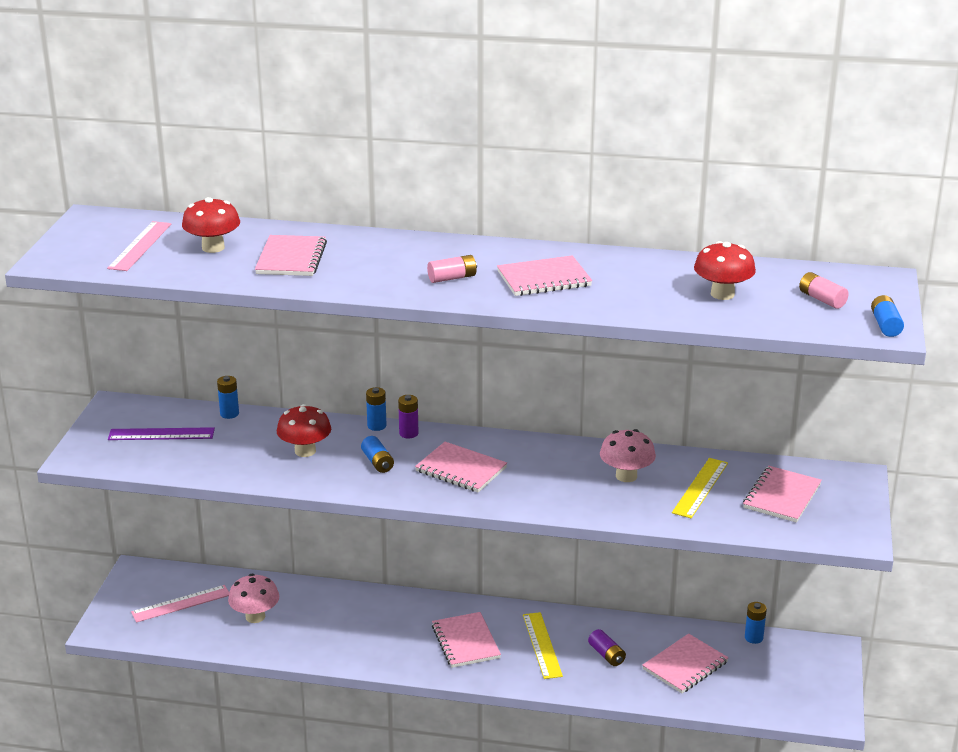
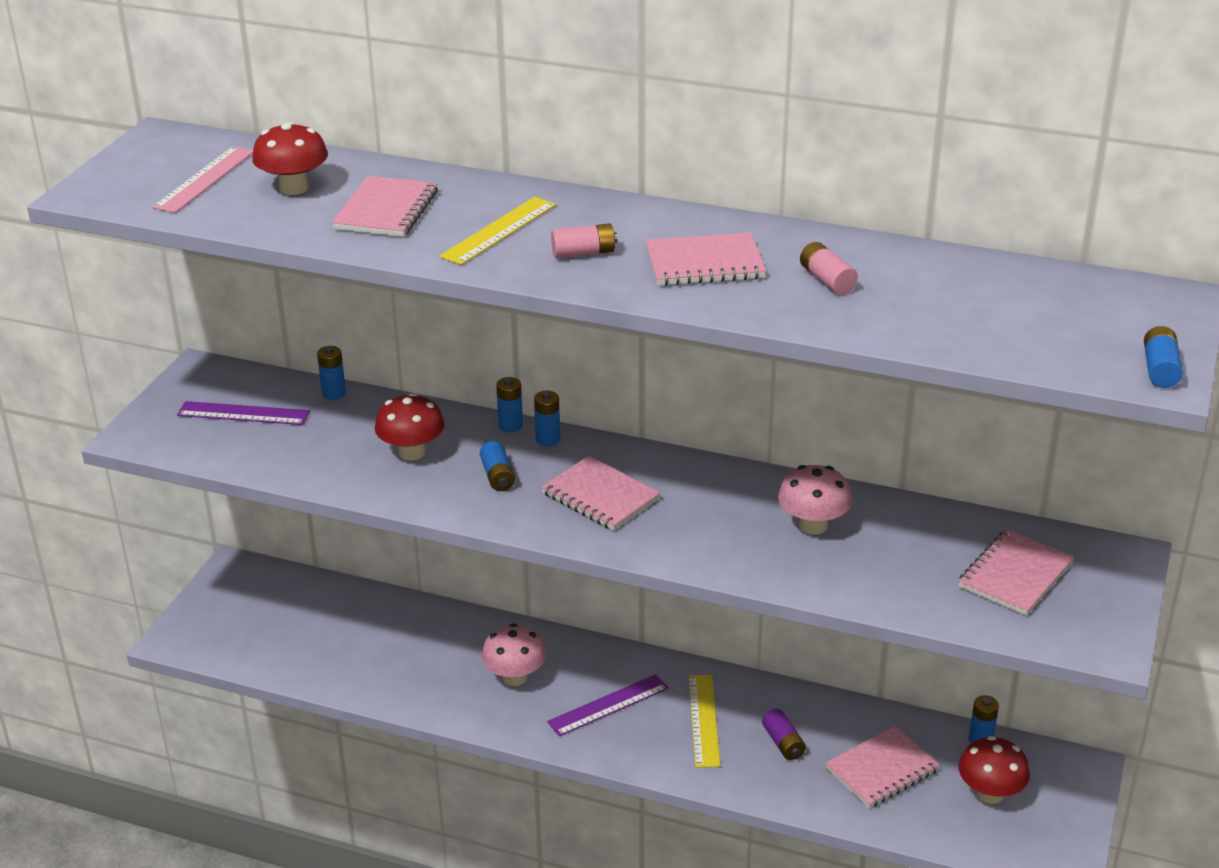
camera: 10 degrees right, 5 degrees up
(181, 604) = (275, 616): pink ruler -> none
(255, 616) = (359, 643): pink mushroom -> pink mushroom (515, 677)
(408, 433) = (548, 439): purple battery -> blue battery
(465, 642) = (608, 705): pink notebook -> purple ruler
(700, 488) = (908, 552): yellow ruler -> yellow ruler (499, 230)
(722, 294) = (941, 304): red mushroom -> red mushroom (990, 793)
(822, 299) = (1079, 323): pink battery -> pink battery (827, 280)

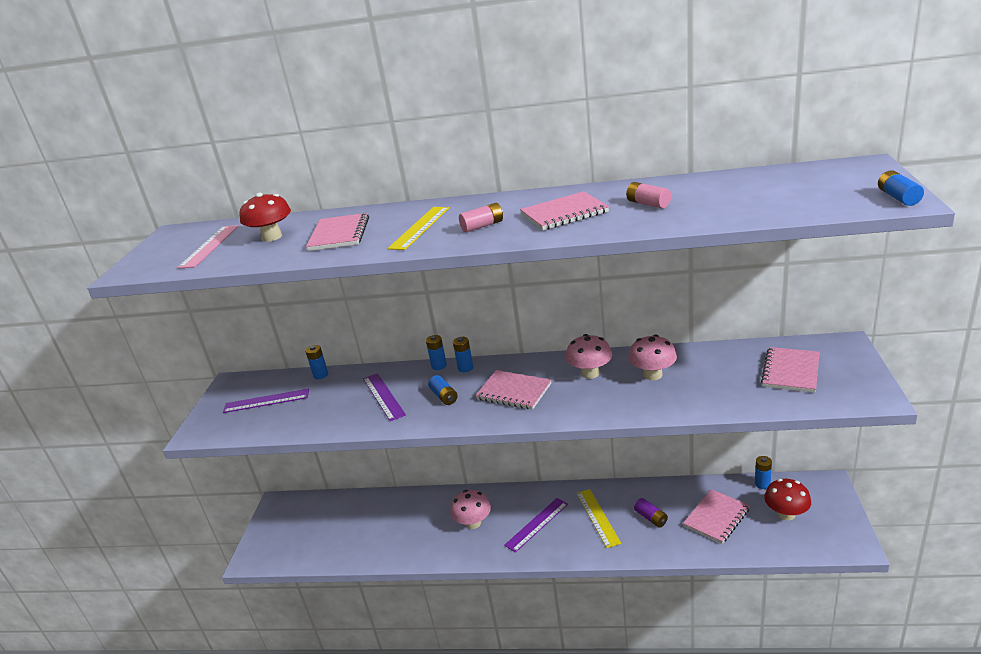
camera: 10 degrees left, 5 degrees down
(412, 452) = (383, 396): red mushroom -> purple ruler
(724, 498) = (590, 373): none -> pink mushroom

